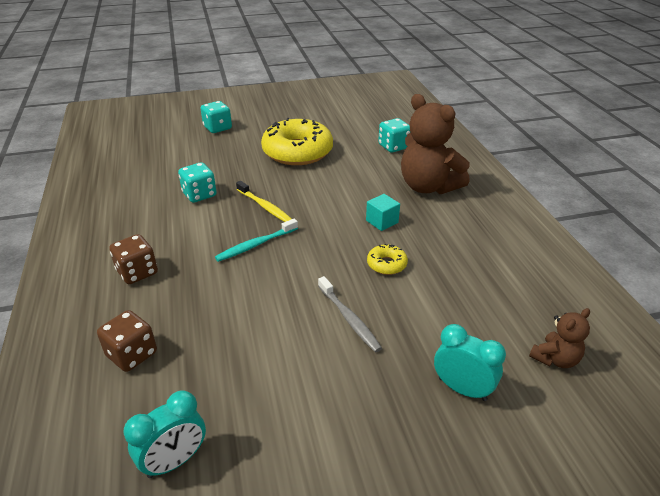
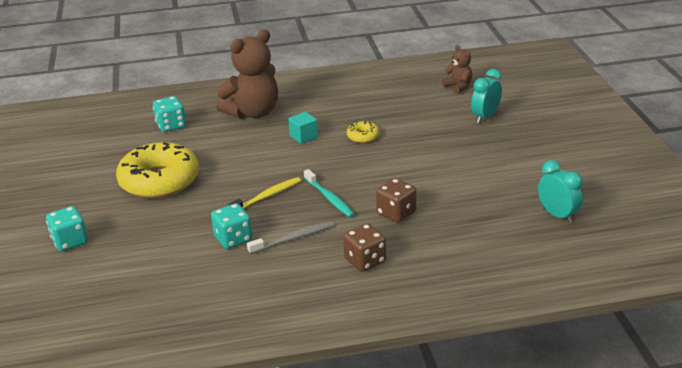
camera: 85 degrees left, 5 degrees down
(132, 354) = (468, 247): brown dice -> brown dice (396, 213)
(349, 319) = (425, 153): grey toothbrush -> grey toothbrush (293, 238)

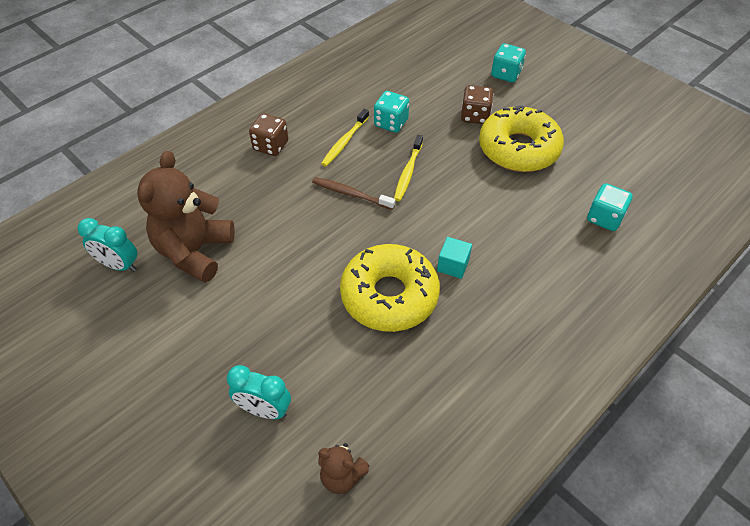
camera: 145 degrees right, 20 degrees up
(253, 113) = (549, 279): brown teddy bear -> brown teddy bear (194, 251)
(293, 238) = (344, 142): grey toothbrush -> yellow toothbrush
(329, 198) = (351, 194): turquoise toothbrush -> brown toothbrush
(363, 136) = (389, 295): yellow donut -> yellow donut, size x2.33
(396, 213) = (277, 202): brown dice -> brown dice (475, 116)
(485, 117) = (264, 410): turquoise clock -> turquoise clock turned 105 degrees clockwise

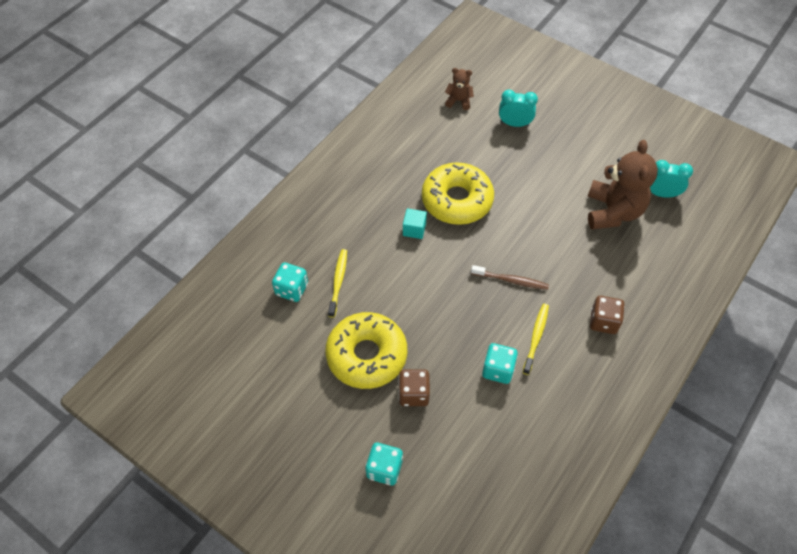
camera: 170 degrees right, 5 degrees up
(408, 172) = (467, 311): yellow toothbrush -> yellow toothbrush (338, 282)

